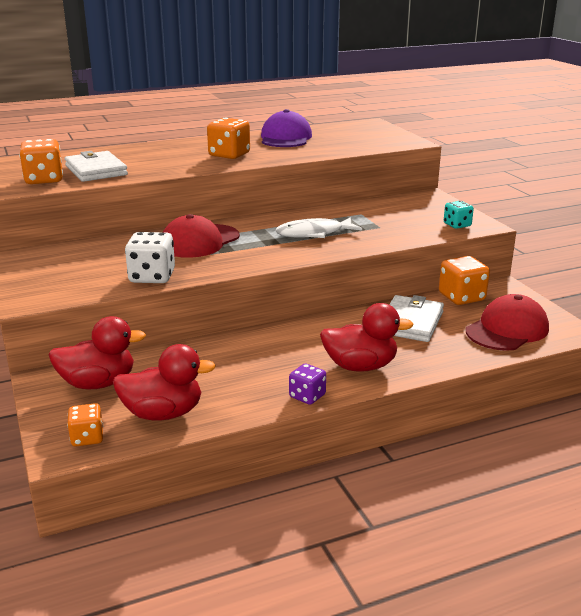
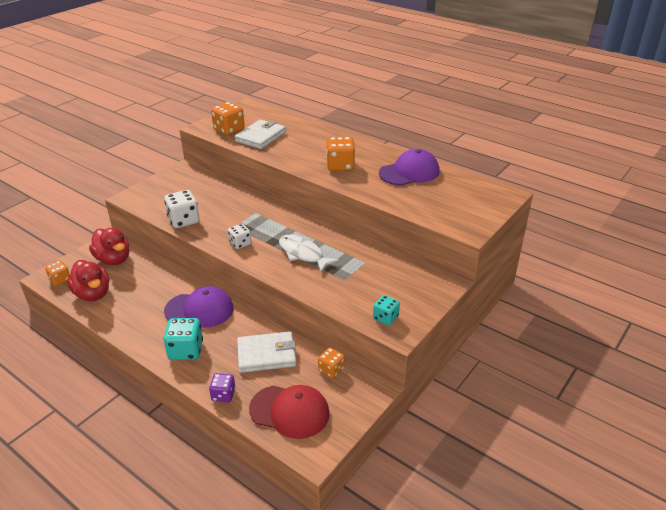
camera: 60 degrees right, 10 degrees up
(199, 241) = (250, 215): red cap -> none
(251, 257) = (240, 243): none -> white dice
(291, 343) = (199, 310): none -> purple cap
(307, 396) = (136, 340): purple dice -> purple dice (223, 395)
(360, 366) = (186, 350): red duck -> turquoise dice
(461, 297) = (331, 370): orange dice -> orange dice, size x0.62

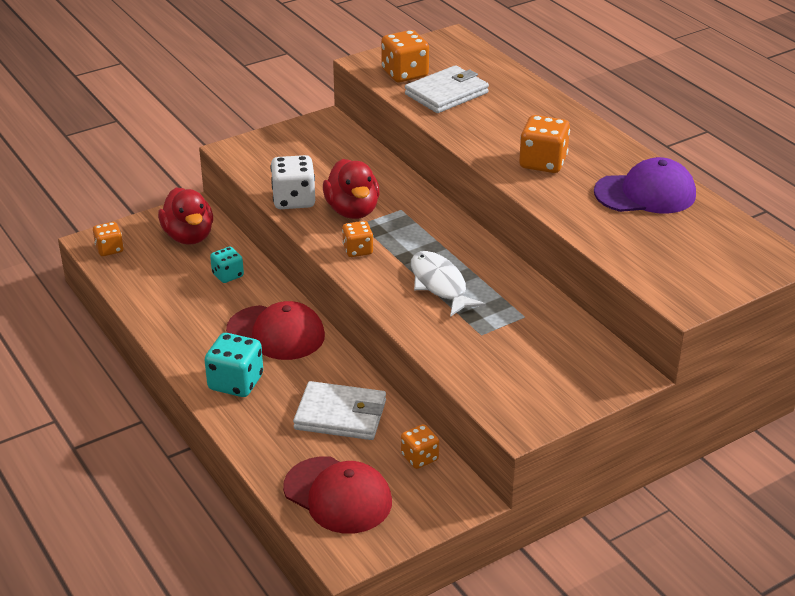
camera: 20 degrees right, 0 degrees up
(93, 294) = (144, 278): red duck -> red duck (352, 211)
(199, 310) = (276, 333): purple cap -> red cap
(223, 395) = (260, 451): purple dice -> none
(240, 243) = (358, 250): white dice -> orange dice
(385, 318) = (512, 401): turquoise dice -> turquoise dice (228, 275)

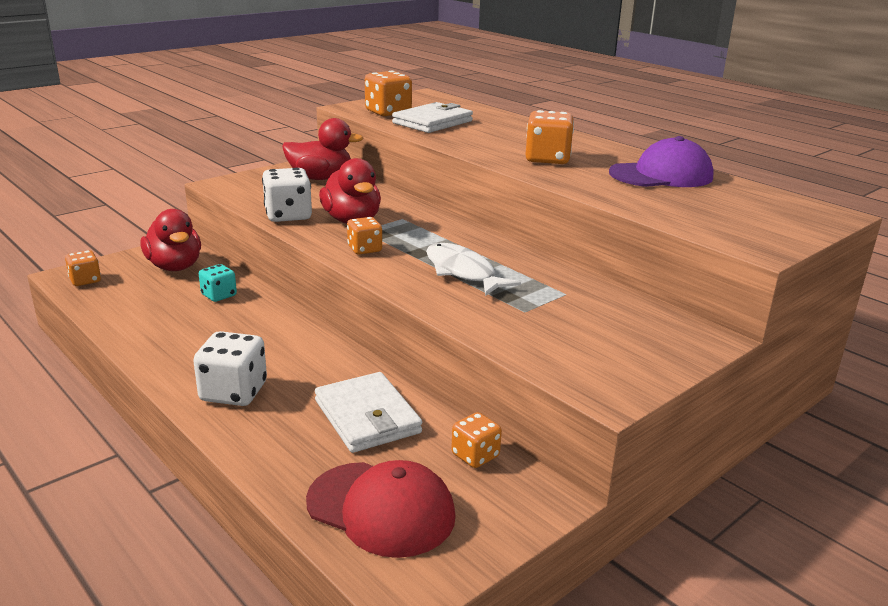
camera: 10 degrees left, 10 degrees down
(236, 382) = (233, 392): turquoise dice -> white dice
(276, 333) = (278, 342): red cap -> none
(331, 145) = (320, 178): none -> red duck
(340, 415) = (367, 417): white wallet -> white wallet turned 60 degrees clockwise

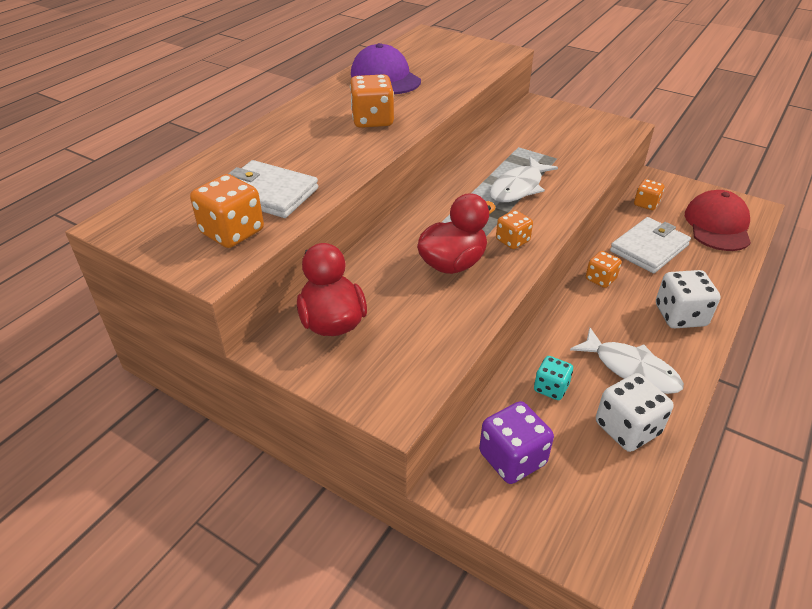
camera: 105 degrees left, 15 degrees up
(85, 280) = (599, 531): orange dice -> orange dice (600, 279)
(175, 267) = (512, 458): red duck -> purple dice
(197, 337) = (631, 369): none -> white fish
(288, 215) = (465, 310): white dice -> white dice (627, 428)

